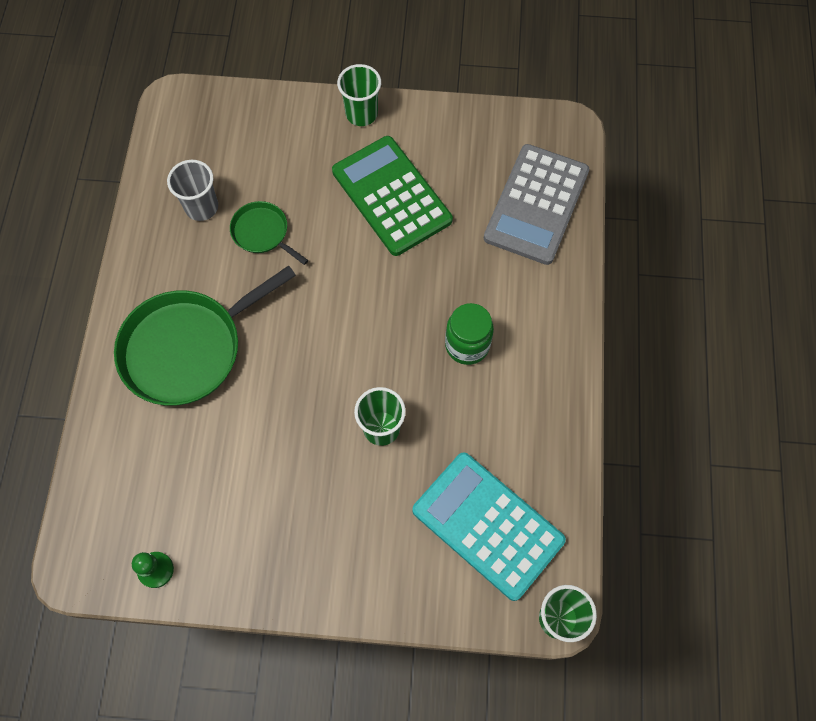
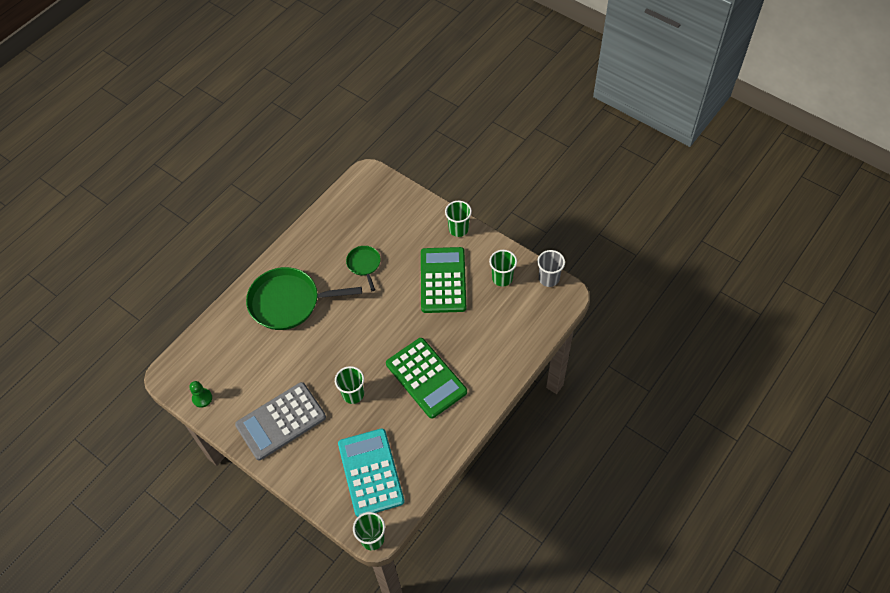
camera: 35 degrees right, 10 degrees down
(201, 207) = (343, 236): grey cup -> grey cup (549, 278)
(467, 345) = (426, 378): green jar -> green calculator
(469, 151) = (502, 278): none -> green cup
(536, 204) = (517, 326): grey calculator -> grey calculator (281, 421)

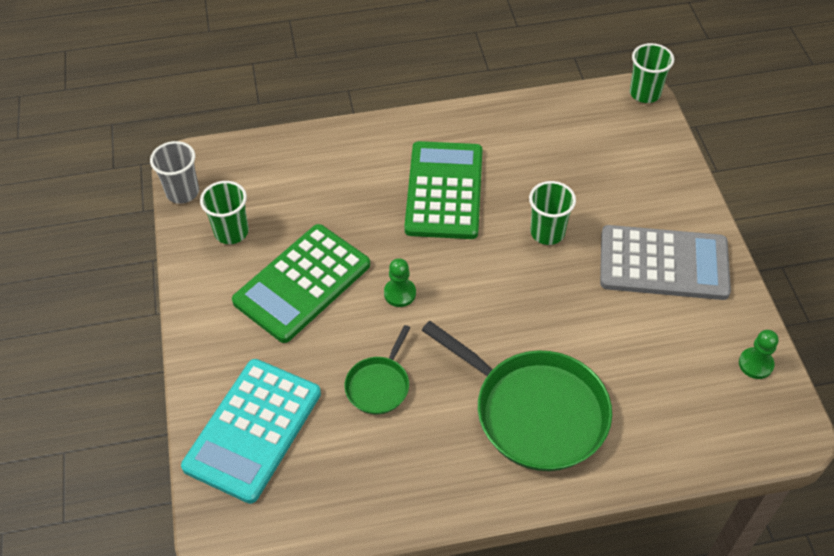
camera: 140 degrees left, 5 degrees down
(370, 472) = (596, 146): turquoise calculator -> turquoise calculator (253, 430)
(395, 309) = (400, 293): none -> green pawn
(458, 229) = (203, 335): green cup -> none

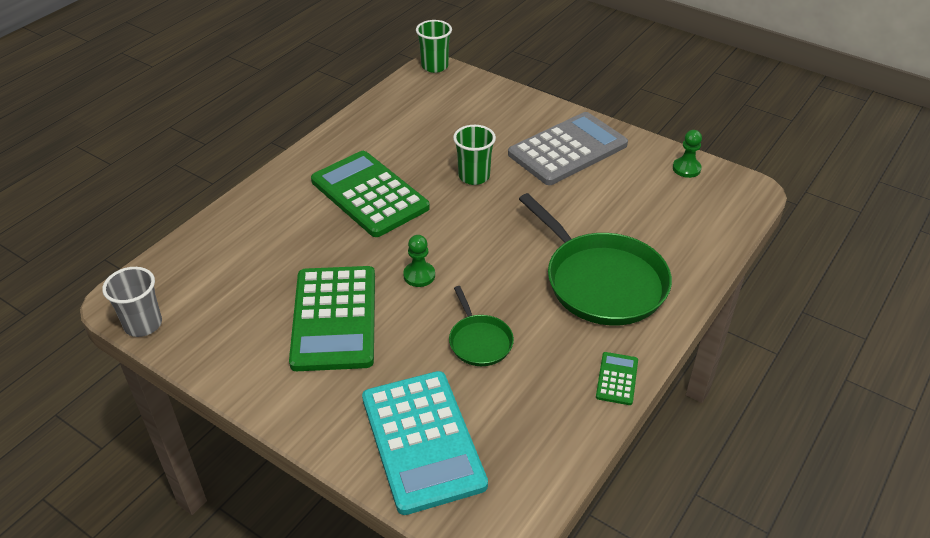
camera: 45 degrees left, 10 degrees down
(231, 232) = (227, 324): green cup -> none
(442, 503) = (617, 379): none -> green calculator
(534, 411) = (601, 281): green pan -> green pan turned 60 degrees clockwise

